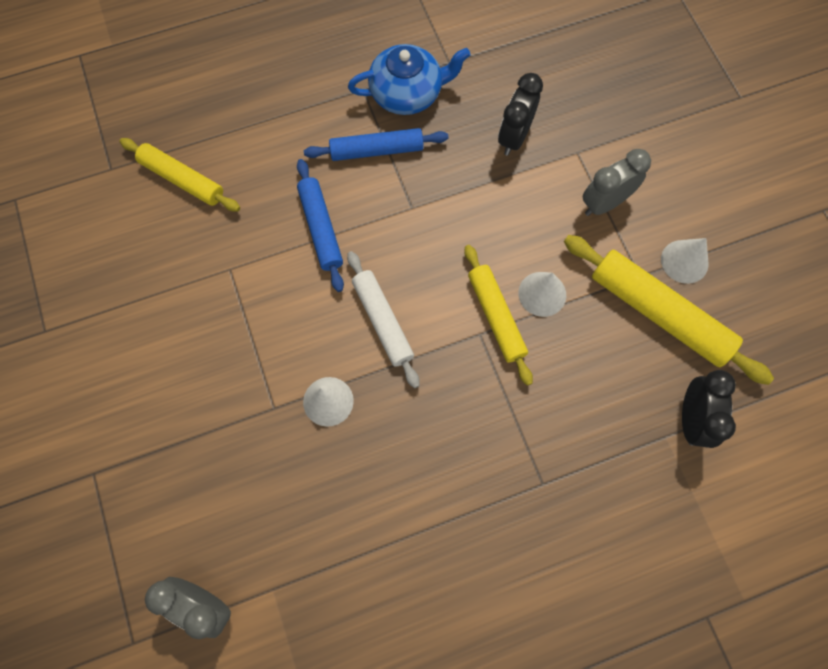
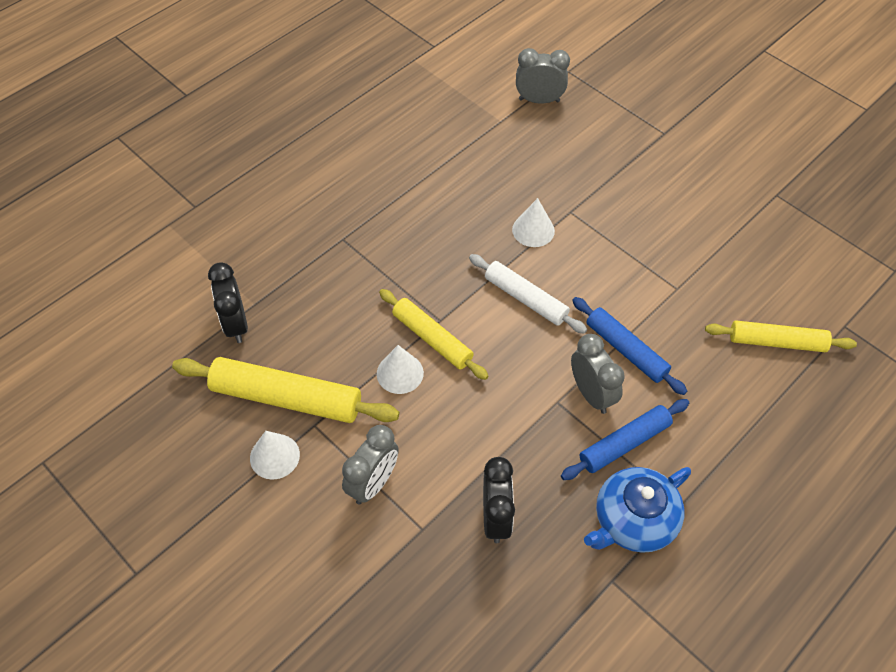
camera: 155 degrees right, 15 degrees down
(378, 202) = (591, 394): none -> grey clock

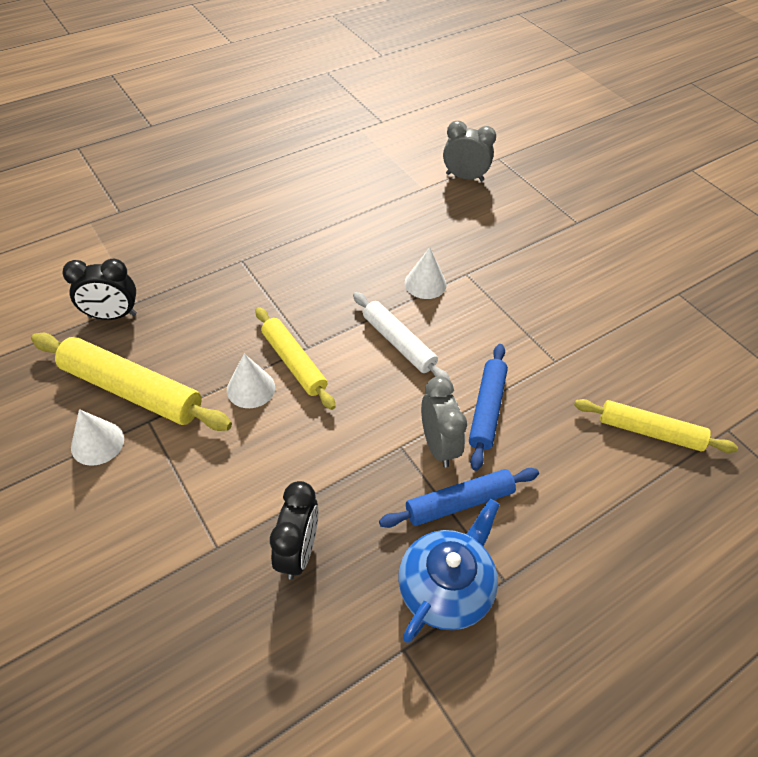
camera: 10 degrees right, 5 degrees down
(236, 324) = (112, 315): black clock -> black clock turned 90 degrees counterclockwise
(373, 483) = (184, 489): grey clock -> none
(626, 350) = (487, 409): blue rolling pin -> blue rolling pin turned 45 degrees clockwise
(633, 520) = (446, 587): blue teapot -> blue teapot turned 150 degrees clockwise

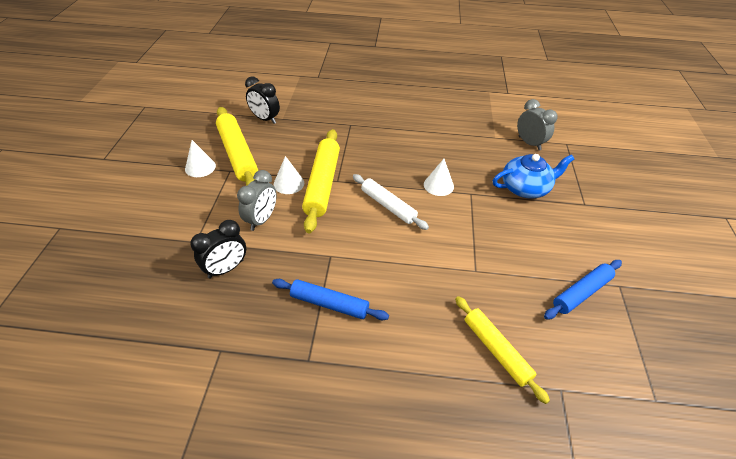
camera: 40 degrees right, 5 degrees down
(294, 363) = (322, 184): yellow rolling pin -> yellow rolling pin, size x1.53
(398, 343) = (388, 206): white rolling pin -> white rolling pin turned 45 degrees counterclockwise
(438, 445) = (351, 268): grey clock -> grey clock (261, 220)
(446, 587) = (274, 338): blue teapot -> blue teapot (525, 188)
(487, 409) = (400, 269): blue rolling pin -> blue rolling pin (581, 293)

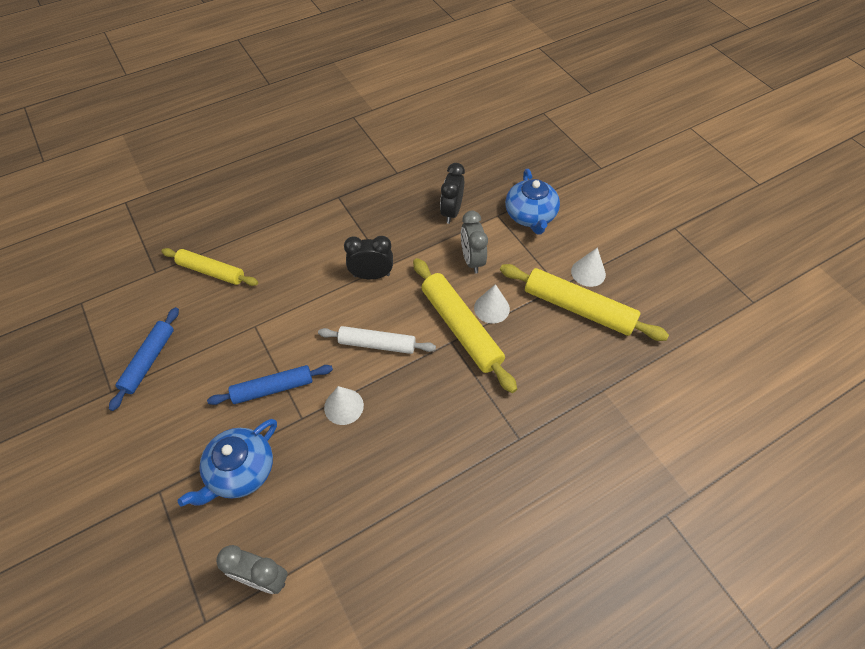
camera: 145 degrees right, 10 degrees up
(174, 225) = (530, 216): none -> blue teapot
(265, 119) = (618, 375): black clock -> black clock (371, 275)
(329, 304) = (354, 233): blue rolling pin -> blue rolling pin (273, 388)

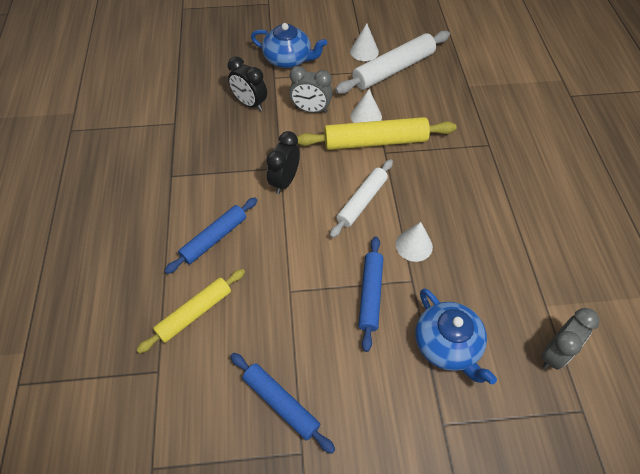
camera: 65 degrees left, 0 degrees up
(286, 253) = (214, 238): none -> blue rolling pin
(578, 308) = (393, 70): yellow rolling pin -> white rolling pin

